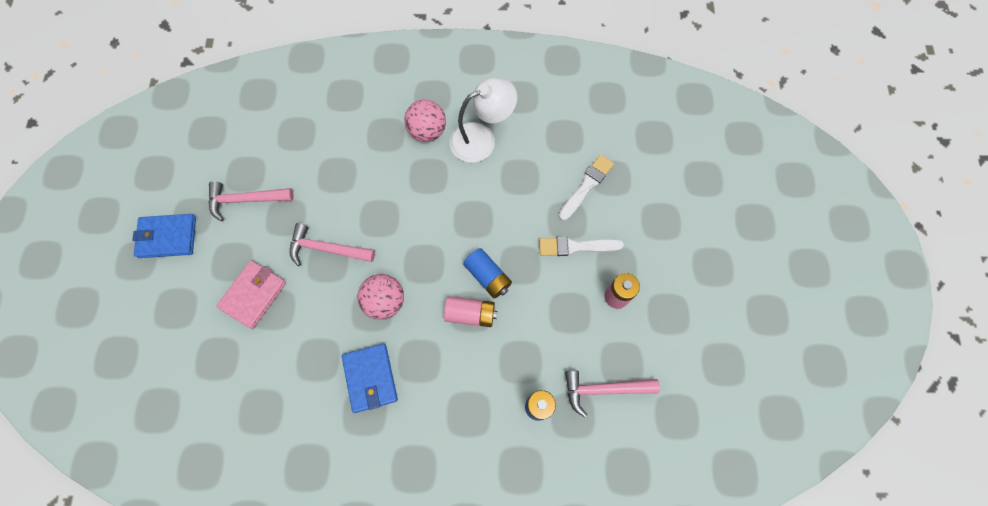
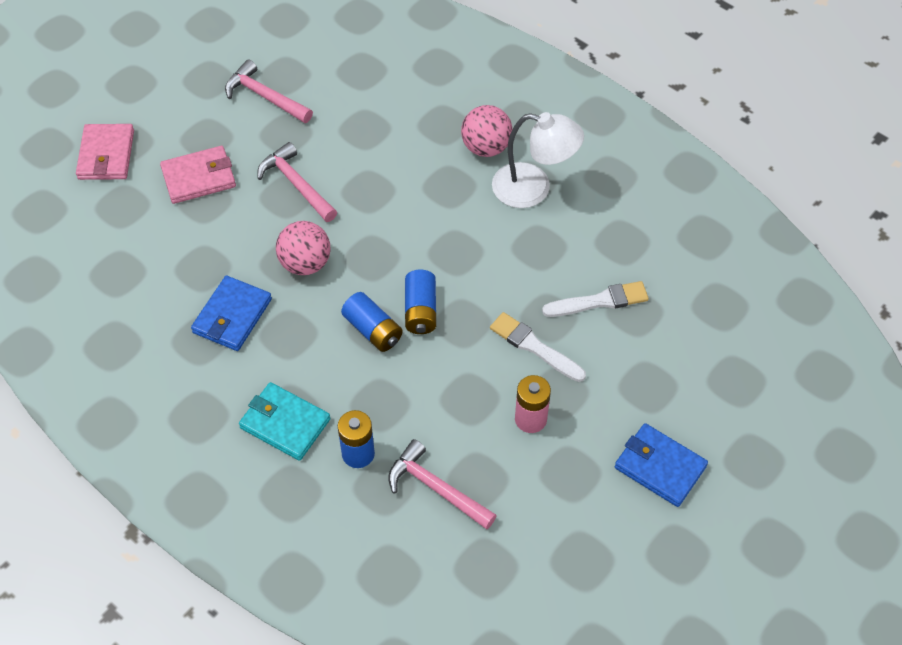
camera: 40 degrees right, 15 degrees down
(167, 237) = (173, 82): blue wallet -> blue wallet (660, 467)
(168, 329) = (106, 155): none -> pink wallet
(470, 314) = (373, 330): pink battery -> blue battery
(474, 425) = (285, 423): none -> turquoise wallet

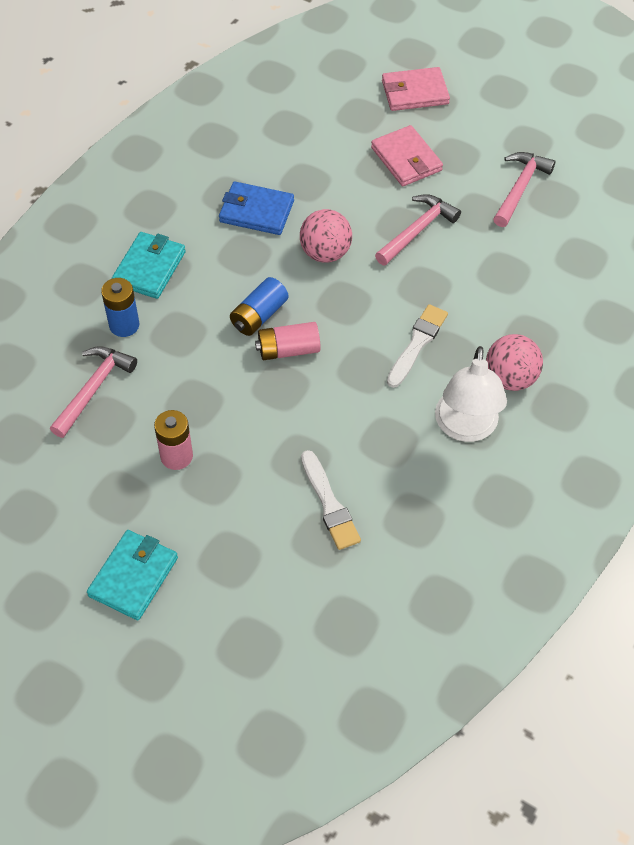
camera: 80 degrees right, 0 degrees up
(421, 310) = (288, 350): blue battery -> pink battery
(534, 347) = (262, 450): white brush -> white brush (417, 344)
(660, 467) = (133, 577): blue wallet -> turquoise wallet

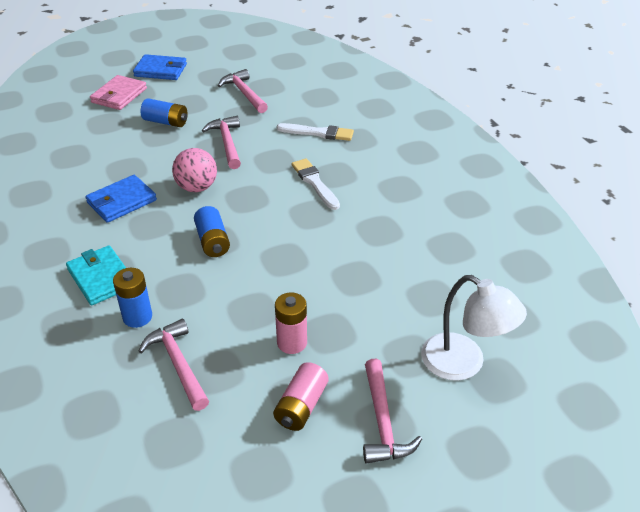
camera: 55 degrees left, 15 degrees down
(133, 577) = (383, 422): turquoise wallet -> pink hammer
(288, 350) = (258, 241): pink battery -> pink battery (301, 406)
(329, 504) = (406, 280): white brush -> white brush (318, 133)
(406, 159) = (166, 122): pink wallet -> blue battery
(465, 428) = (399, 193): white lamp -> white lamp (464, 364)
(492, 92) = (160, 70): none -> blue wallet
(510, 378) = (379, 160): pink ball -> none

